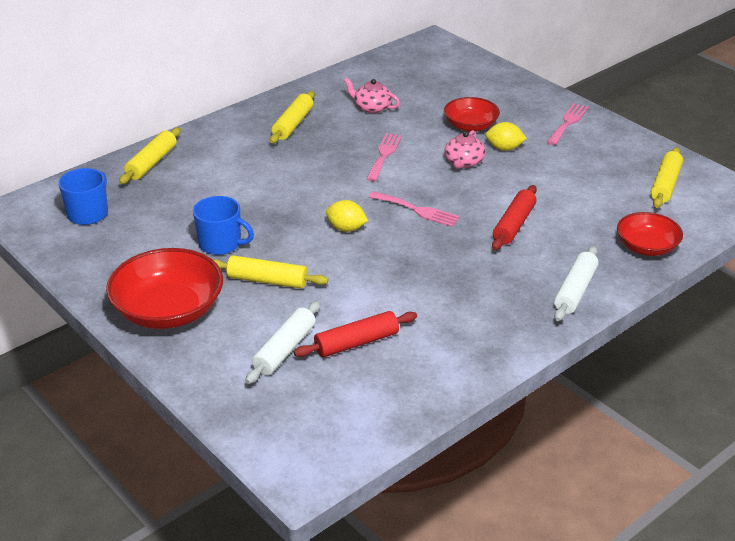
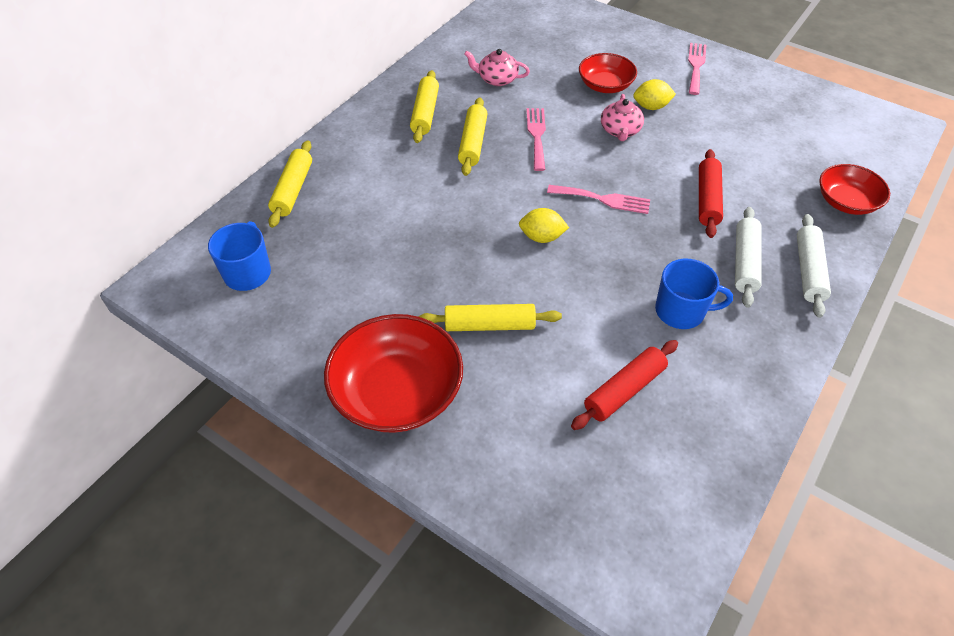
camera: 15 degrees left, 15 degrees up
(221, 244) = (416, 285): blue mug -> blue mug (681, 311)
(285, 350) = (552, 418): white rolling pin -> white rolling pin (745, 262)
(665, 185) = (823, 124): yellow rolling pin -> yellow rolling pin (473, 143)

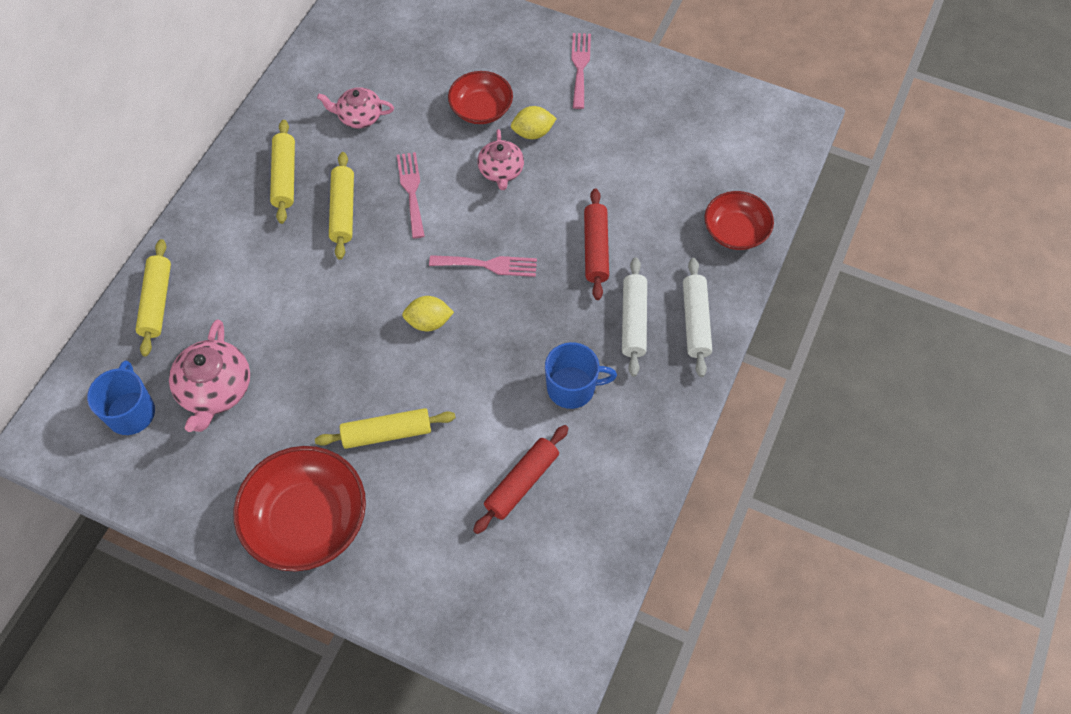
camera: 10 degrees left, 10 degrees up
(330, 265) = (215, 390): none -> pink teapot

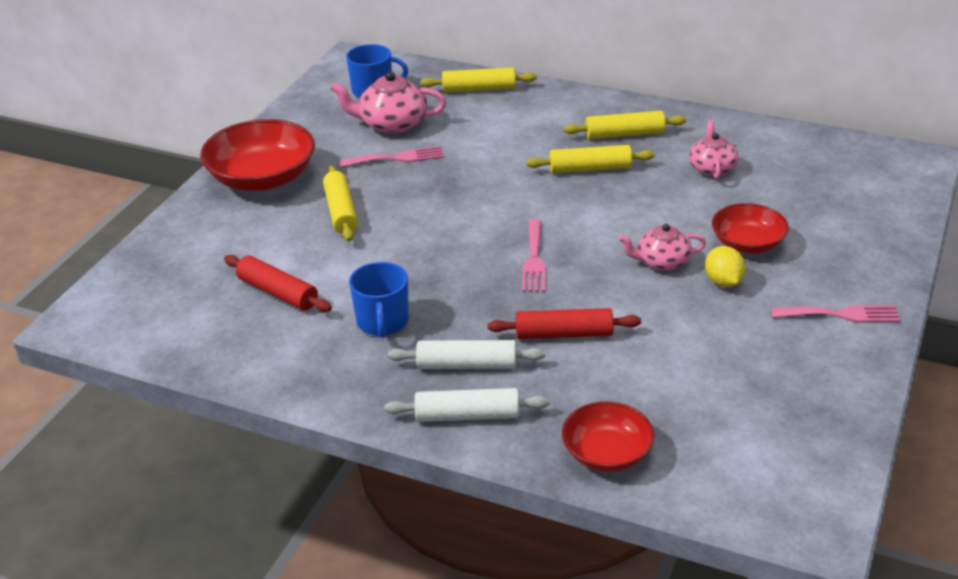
camera: 90 degrees right, 25 degrees down
(411, 191) = (622, 206): pink fork -> pink fork (397, 158)
(429, 322) = (462, 227): yellow lemon -> none

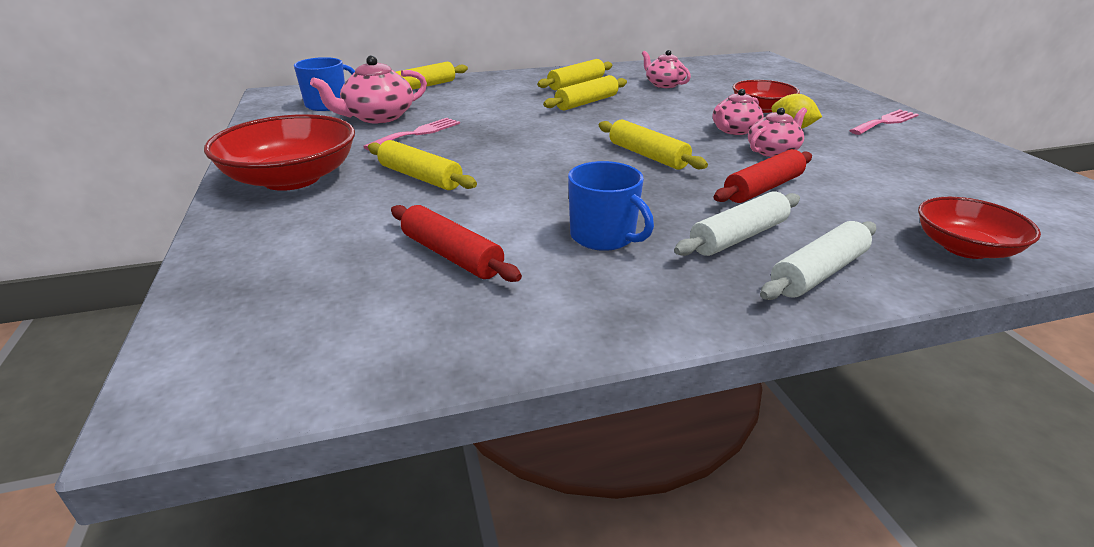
camera: 40 degrees left, 5 degrees down
(277, 293) = (451, 255): red rolling pin -> red rolling pin turned 45 degrees clockwise
(534, 260) = (648, 155): pink fork -> yellow rolling pin
(648, 301) = (773, 151): none -> pink teapot

